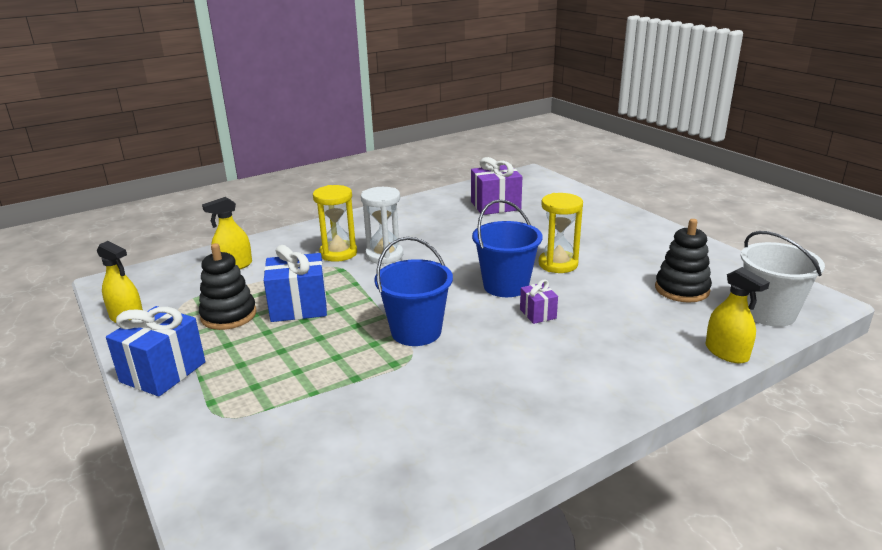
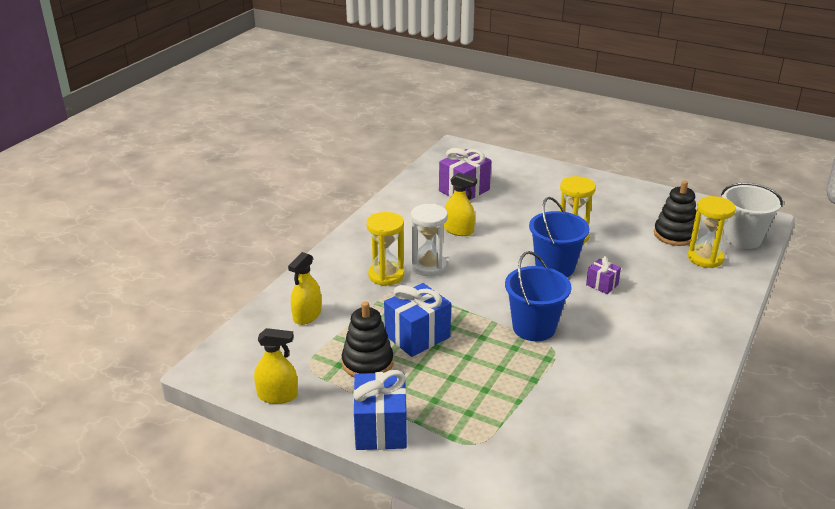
camera: 30 degrees left, 5 degrees up
(695, 320) = (705, 258): none -> yellow hourglass
(726, 352) = (743, 277): yellow spray bottle -> yellow spray bottle (458, 230)

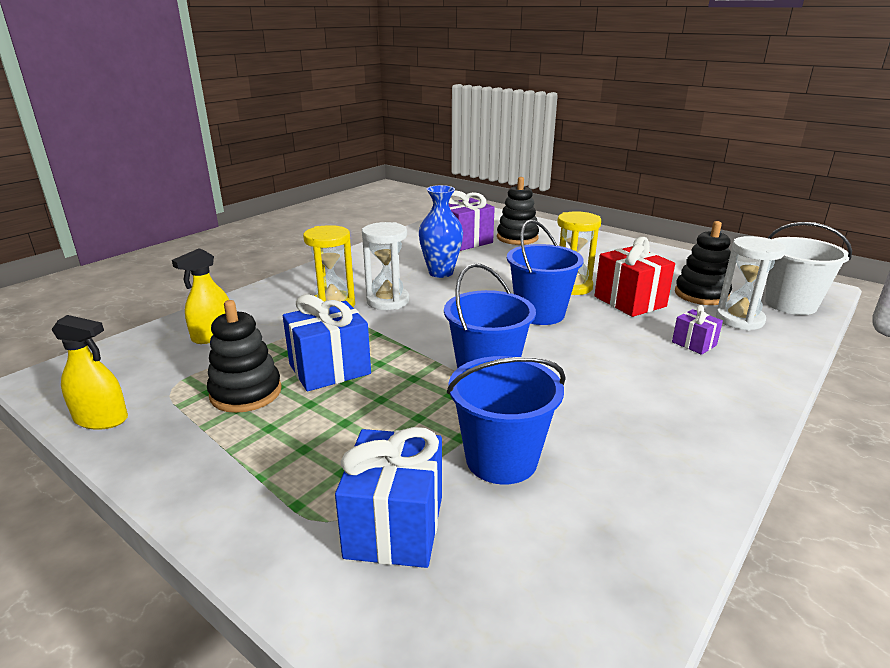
camera: 10 degrees right, 5 degrees down
(380, 429) = (201, 480): blue gift -> blue gift (394, 526)
(458, 230) = (441, 273): yellow spray bottle -> blue vase
(509, 181) = (517, 238): none -> black stacking toy
(566, 392) = (501, 459): none -> blue bucket
(602, 285) = (595, 336): purple gift -> purple gift (694, 344)
(621, 248) = (629, 301): none -> red gift
(705, 258) = (739, 320): yellow hourglass -> white hourglass

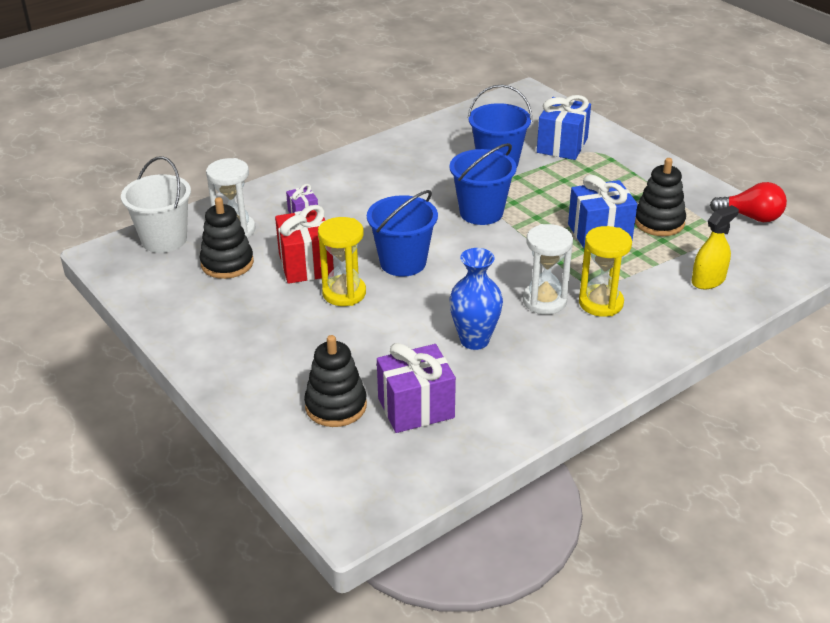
camera: 165 degrees left, 10 degrees up
(101, 419) = (751, 217): yellow spray bottle -> red light bulb

